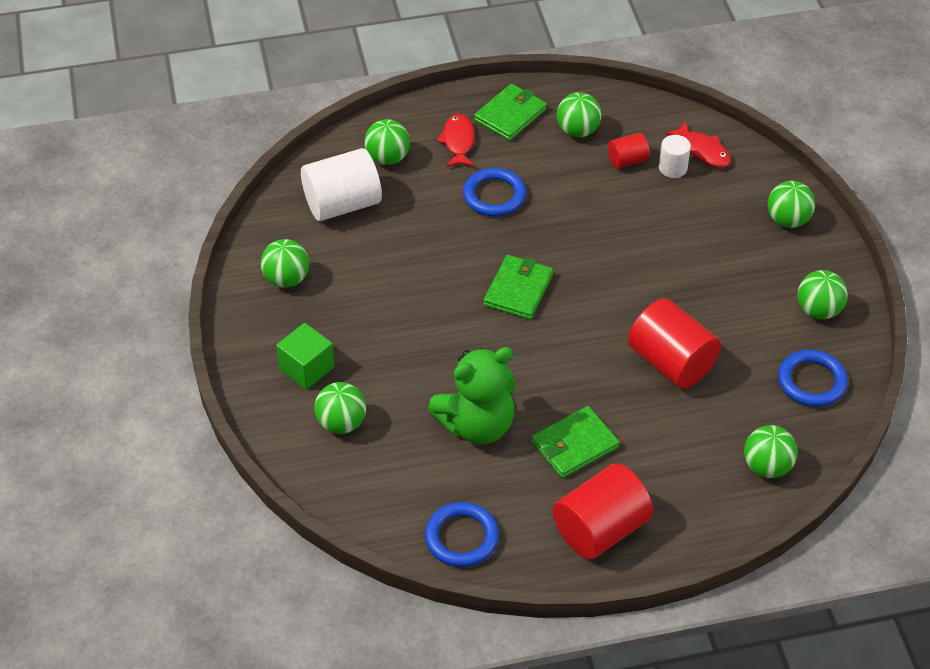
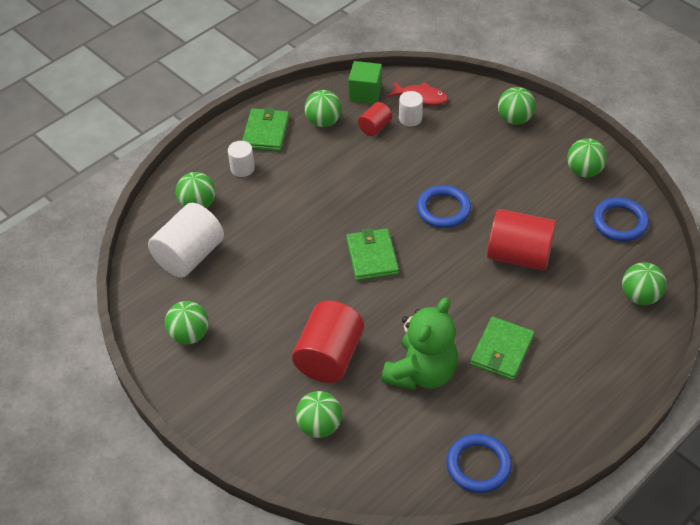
camera: 30 degrees left, 0 degrees up
(307, 368) = (259, 397): green cube -> green cube (365, 93)
(458, 141) = (242, 168): red fish -> white cylinder
(494, 196) = (300, 196): blue ring -> blue ring (443, 209)
(600, 529) = (569, 403): red cylinder -> red cylinder (329, 357)

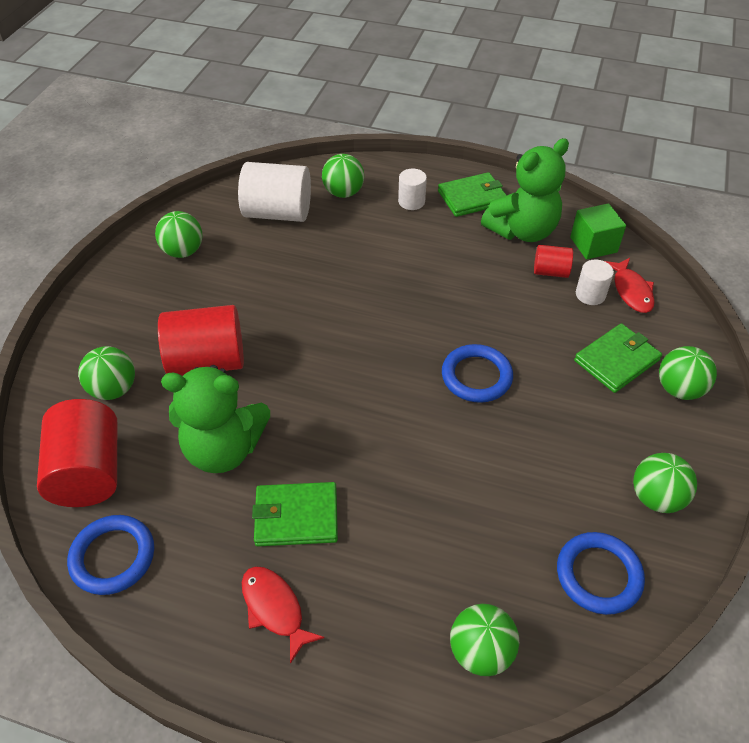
camera: 60 degrees right, 0 degrees up
(323, 122) = (522, 231): green ball -> green teddy bear
(372, 256) = (363, 342): green wallet -> green wallet (616, 360)
(519, 256) = (457, 478): red cylinder -> red cylinder (89, 472)
(564, 386) = (275, 609): none -> red fish

